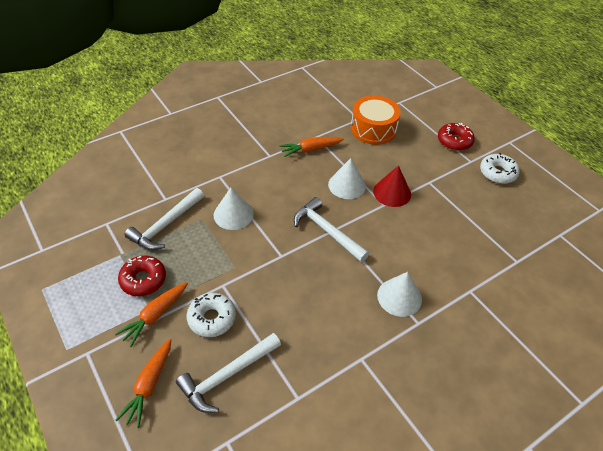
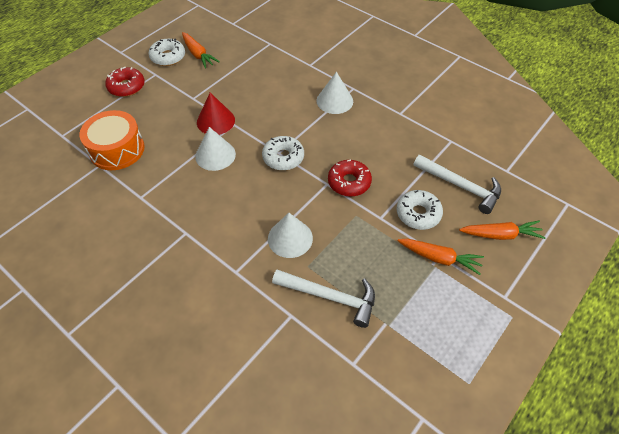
camera: 105 degrees left, 5 degrees up
(143, 280) = (408, 286): red donut -> red donut (349, 182)
(310, 149) = (166, 197): orange carrot -> orange carrot (198, 55)
(327, 231) = (283, 157): white hammer -> white donut

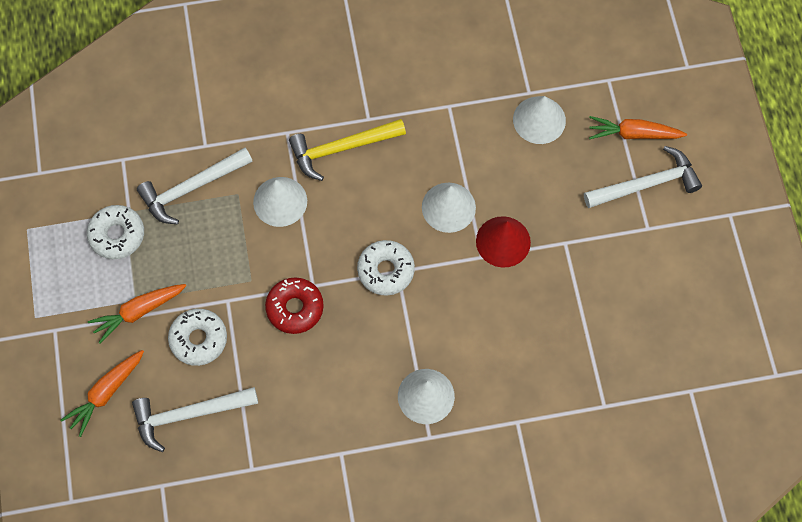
camera: 130 degrees right, 15 degrees up
(117, 149) = (539, 120): orange drum -> white cone
(126, 87) = (646, 184): red donut -> white hammer
(168, 57) = (673, 262): white donut -> white donut (117, 235)
(198, 55) = (649, 301): orange carrot -> orange carrot (633, 134)
(221, 232) = (341, 148): none -> yellow hammer

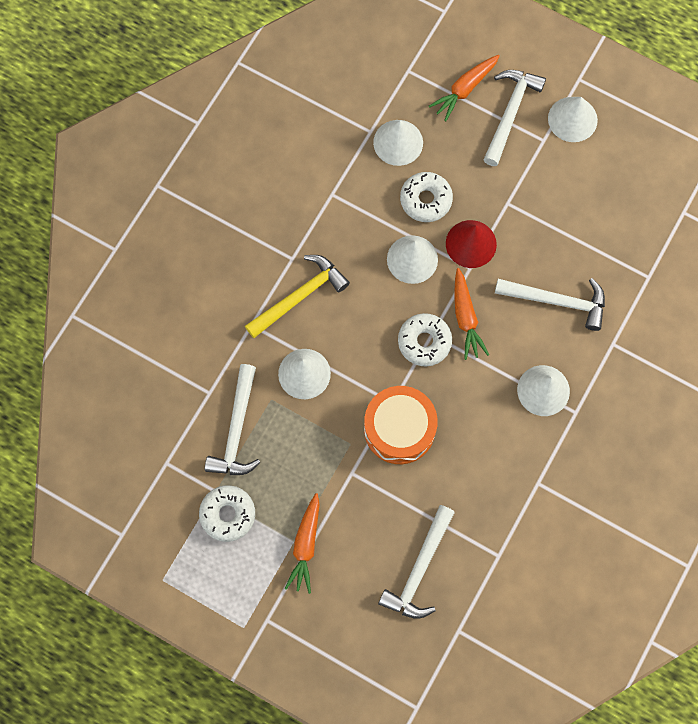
camera: 50 degrees left, 5 degrees up
(106, 393) = (351, 619): orange carrot -> orange carrot (466, 318)
(198, 339) = (365, 517): white donut -> white donut (425, 200)
(295, 308) = (399, 429): red donut -> orange drum
(341, 148) = (299, 296): yellow hammer -> yellow hammer turned 150 degrees counterclockwise
(514, 347) = (557, 301): none -> white hammer
(688, 236) = (572, 119): none -> white cone

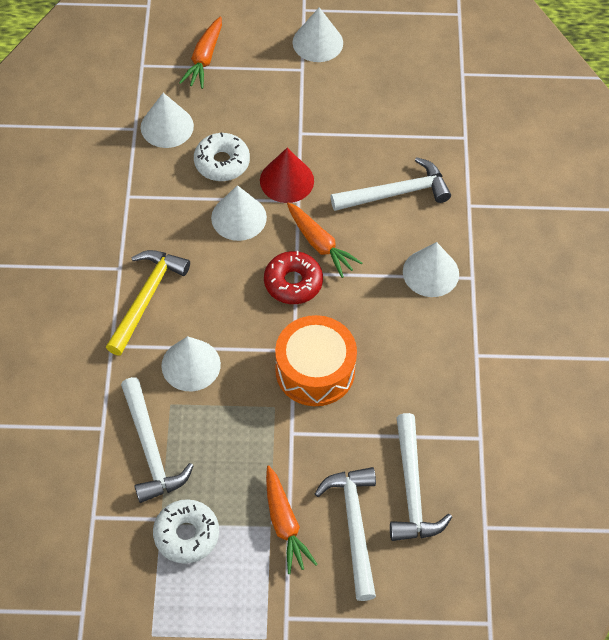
camera: 30 degrees left, 15 degrees down
(424, 342) = (293, 282): white donut -> red donut
(510, 113) = (258, 60): white hammer -> white hammer (354, 526)

